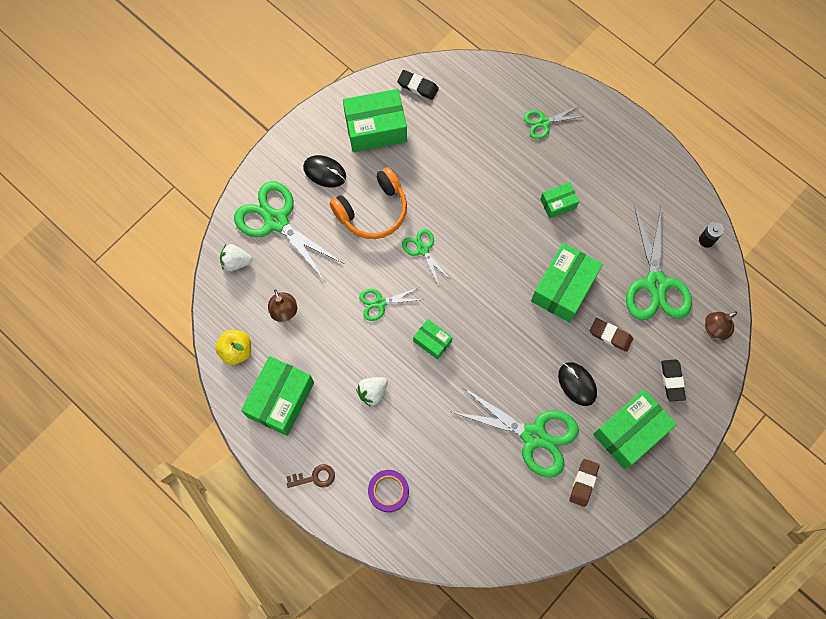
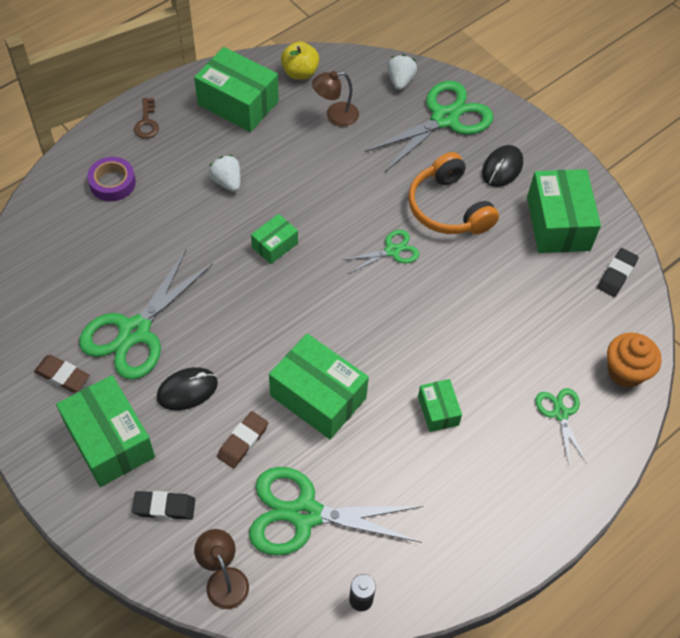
camera: 95 degrees right, 15 degrees down
(380, 303) = (331, 201): green scissors -> none
(501, 80) = (625, 371): none -> orange cupcake

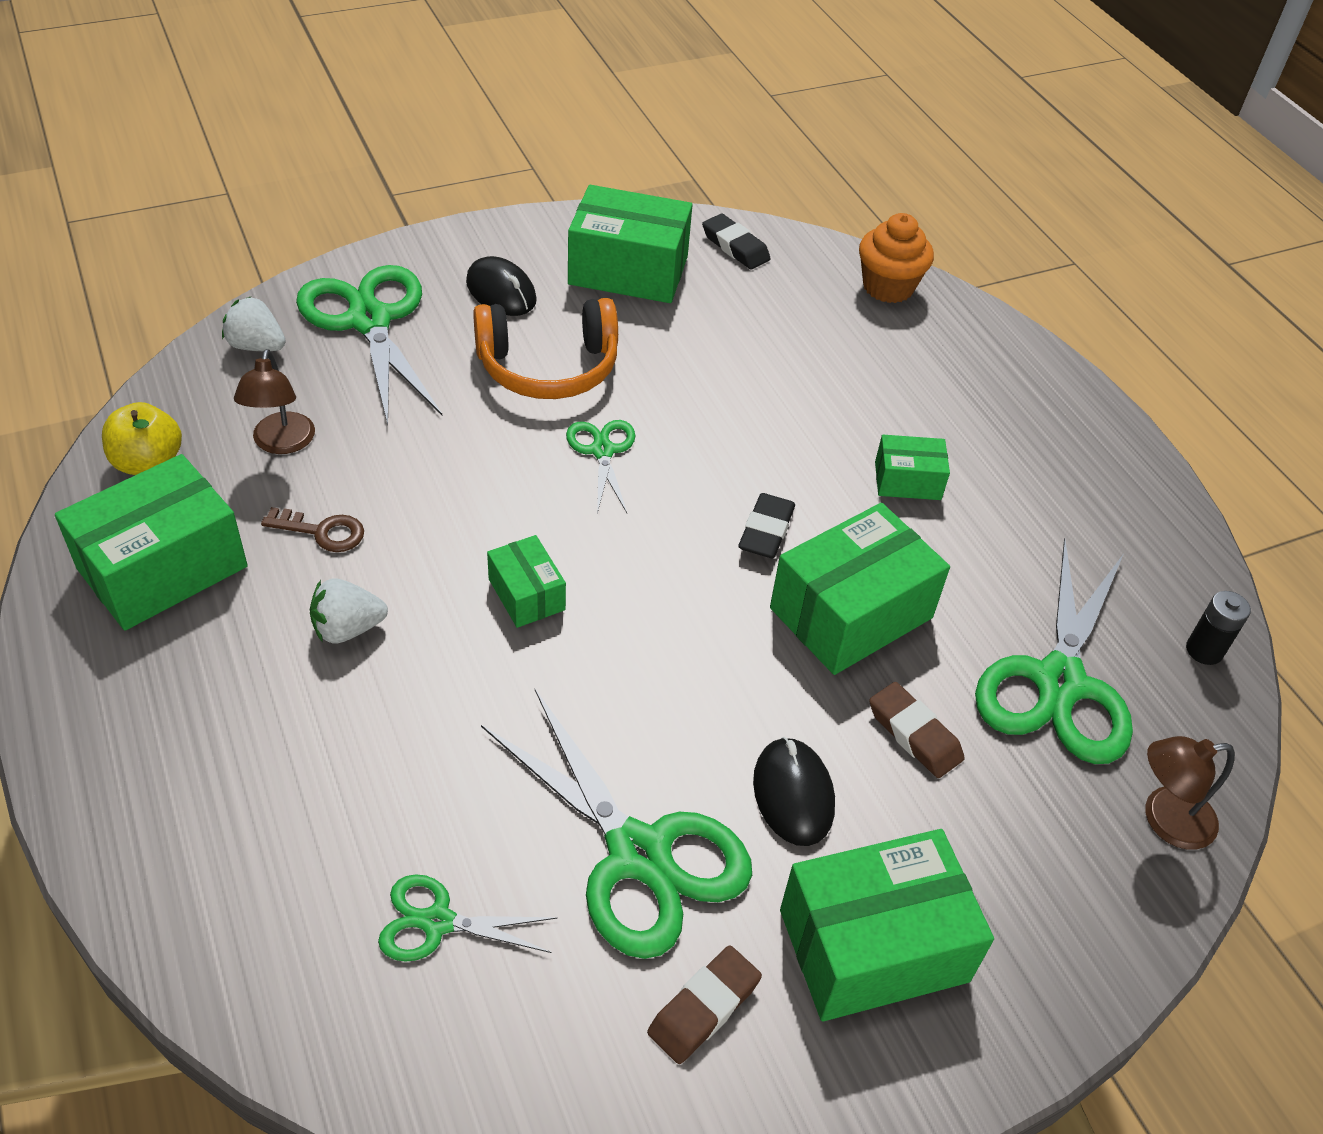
camera: 75 degrees left, 10 degrees down
(112, 183) = (246, 821): purple tape -> none
(147, 122) = (116, 726): brown key -> brown key (322, 532)
(164, 507) = (1024, 881): black eraser -> black eraser (766, 531)
(560, 413) = (938, 363): green scissors -> green scissors (437, 922)

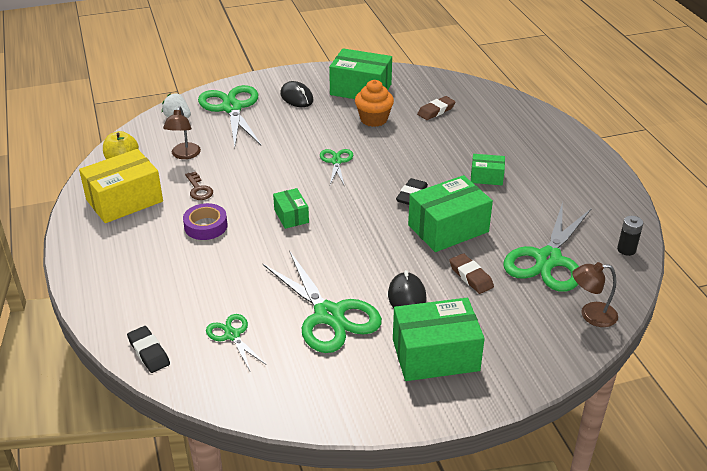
camera: 10 degrees right, 10 degrees down
(163, 568) = (124, 200): green box -> yellow box
(322, 532) = (199, 189): brown key -> brown key turned 45 degrees clockwise
(347, 629) = (206, 226): white strawberry -> purple tape
(437, 922) = (232, 335): green scissors -> green scissors turned 45 degrees clockwise
(548, 367) = (315, 128): orange headphones -> none
(704, 1008) = (350, 373): brown eraser -> brown eraser (436, 111)
(735, 247) = (416, 80): black eraser -> black eraser (149, 352)
(888, 287) = (491, 98): orange cupcake -> orange cupcake (373, 119)

